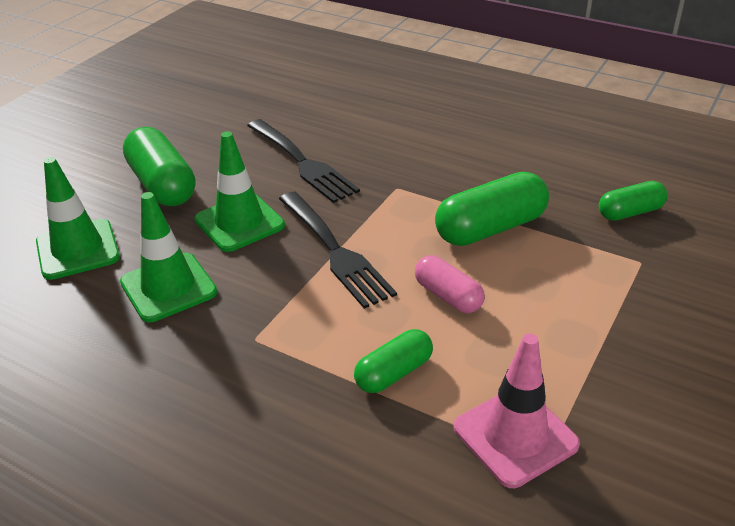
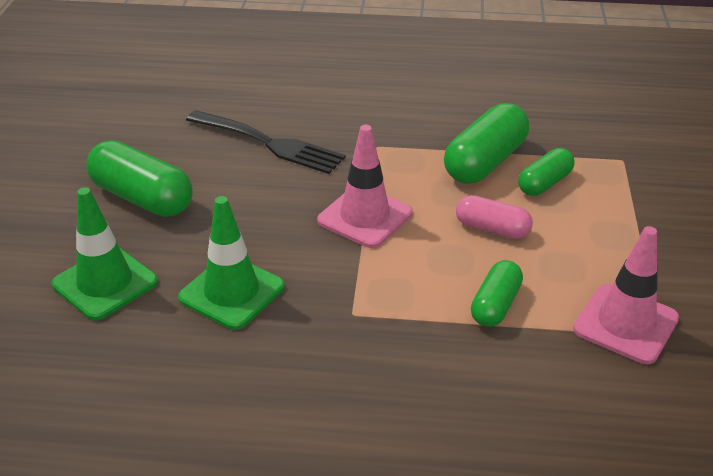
camera: 25 degrees left, 0 degrees up
(239, 223) = (253, 214): green traffic cone -> none
(335, 251) = (365, 217): black fork -> pink traffic cone
(630, 212) = (586, 121): green capsule -> green capsule (544, 183)

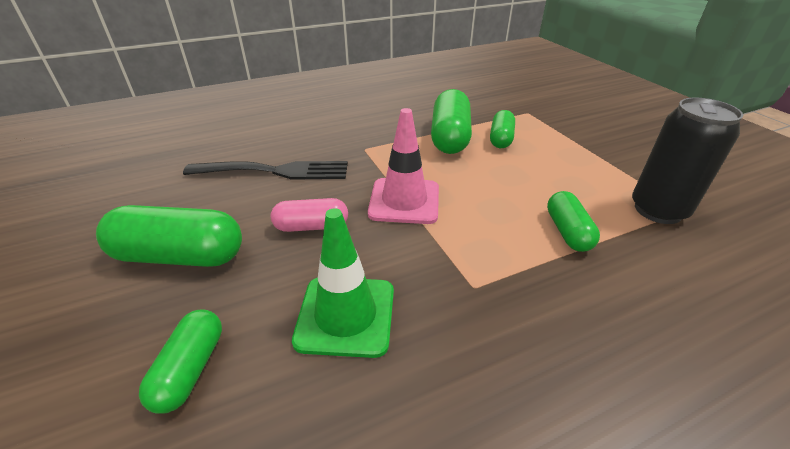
camera: 30 degrees left, 0 degrees up
(105, 283) = (190, 369): green traffic cone -> green capsule
(492, 229) = (502, 178): pink capsule -> pink capsule (311, 226)
(625, 324) = (658, 210): pink traffic cone -> black can

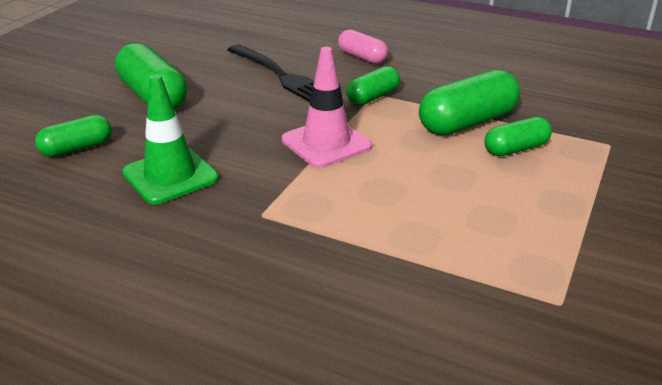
camera: 50 degrees right, 5 degrees down
(311, 226) = (240, 122): pink capsule -> pink capsule (362, 57)
(567, 232) = (401, 237): green capsule -> green capsule (373, 97)
(658, 210) = (528, 284): black can -> none

